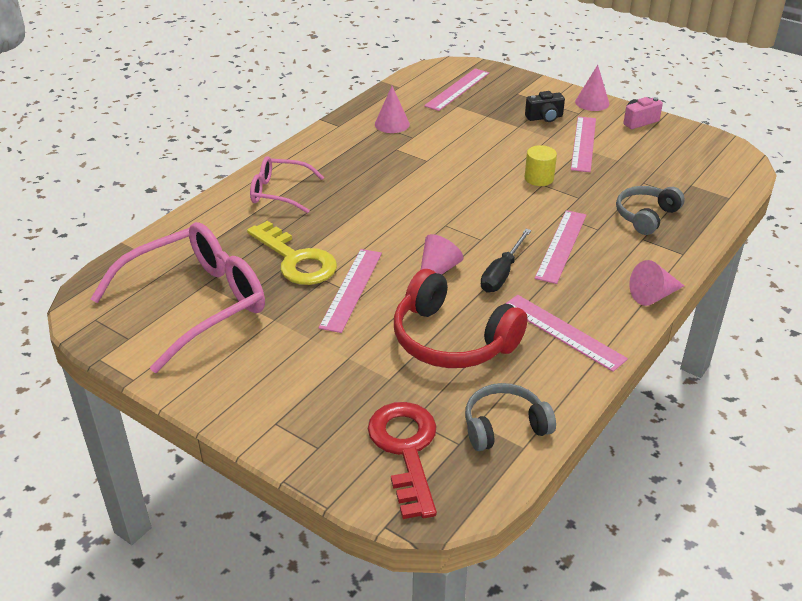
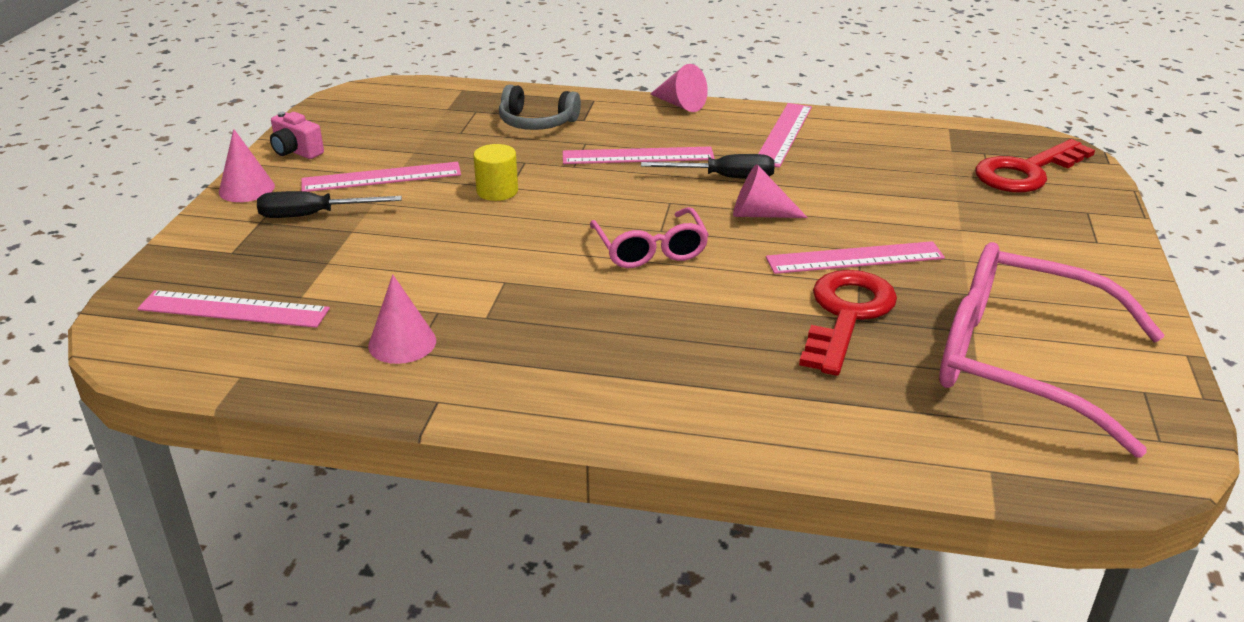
camera: 115 degrees left, 5 degrees down
(280, 192) = (703, 388): pink glasses -> pink glasses (650, 249)
(296, 260) = (846, 315): yellow key -> red key
(452, 340) = (863, 182): red headphones -> none
(504, 426) = (938, 138): grey headphones -> none
(544, 118) = (314, 215): black camera -> black screwdriver

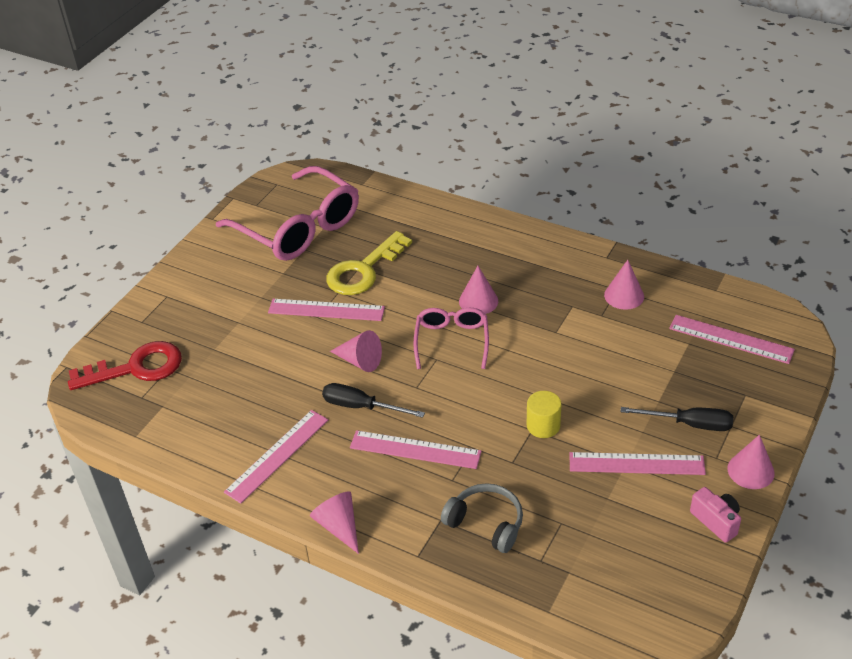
camera: 160 degrees left, 10 degrees up
(637, 301) = (478, 301): none -> pink cone
(846, 315) = (363, 270): red key -> yellow key

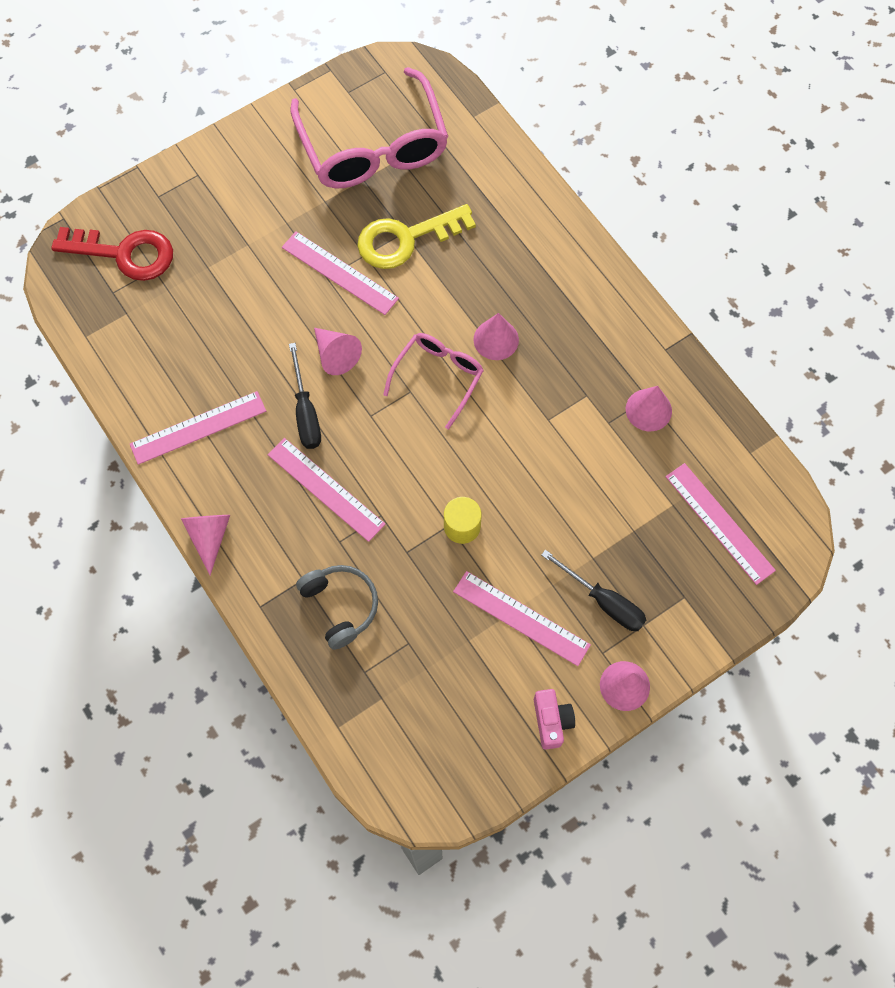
camera: 25 degrees right, 25 degrees up
(361, 407) = (305, 412): black screwdriver -> black screwdriver turned 150 degrees counterclockwise

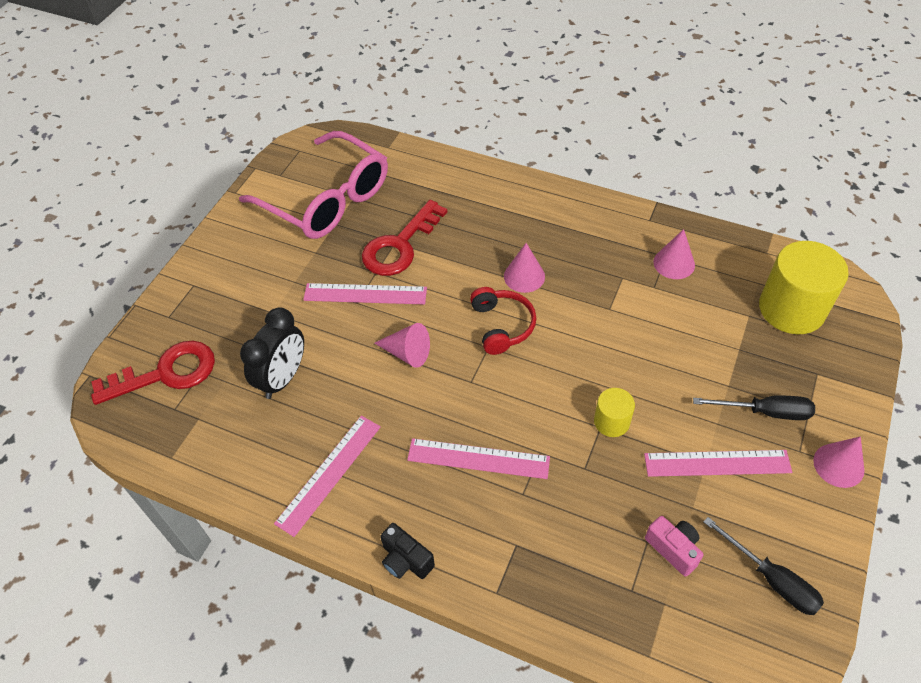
camera: 30 degrees left, 15 degrees down
(209, 537) = (406, 560): pink cone -> black camera
(216, 316) = (283, 378): none -> black clock
(305, 412) = (415, 408): black screwdriver -> black screwdriver (771, 579)
(340, 606) = (566, 546): grey headphones -> none
(406, 239) = (400, 245): yellow key -> red key
(437, 378) = (502, 325): pink glasses -> red headphones
(551, 721) = (812, 530): pink camera -> pink camera (673, 549)
(719, 523) = (791, 309): pink ruler -> yellow cylinder

